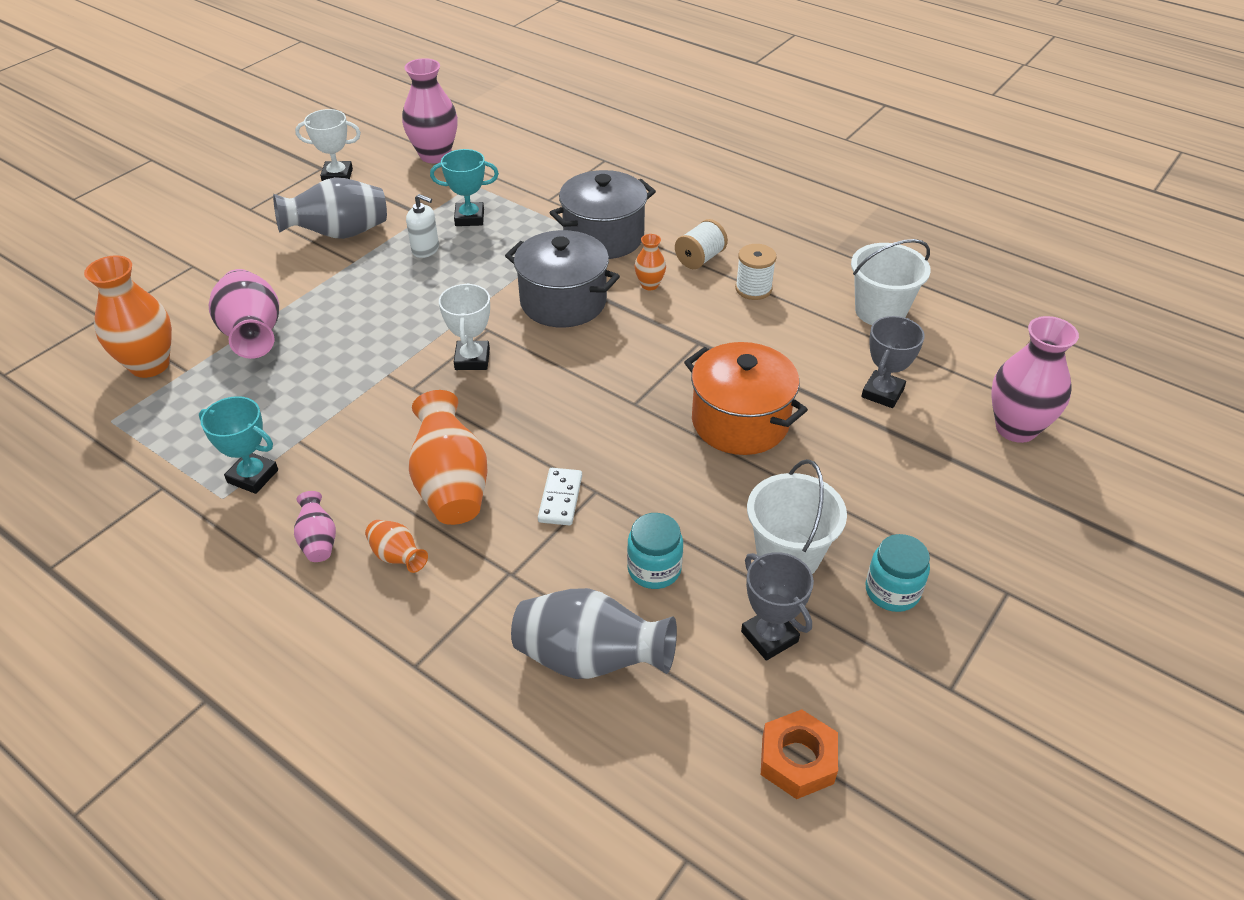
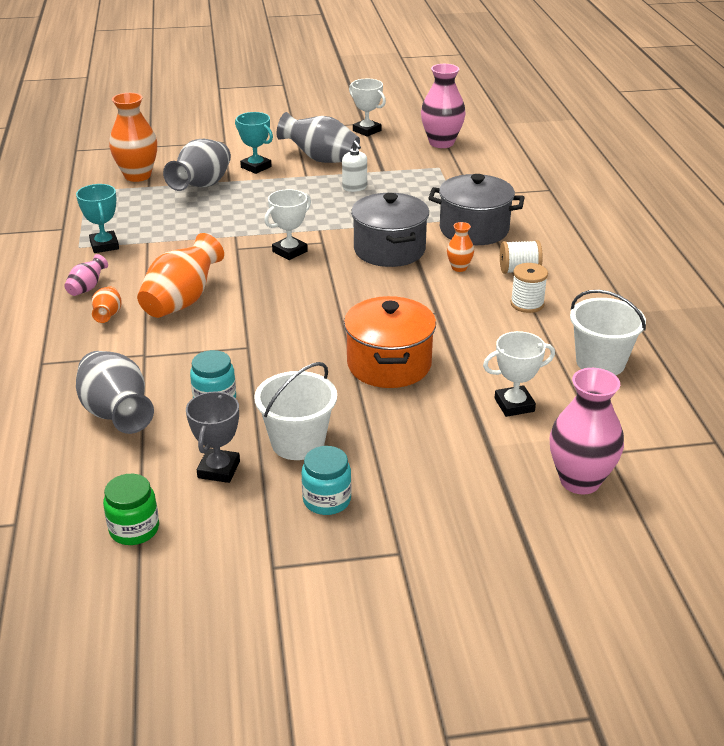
camera: 45 degrees right, 10 degrees down
(253, 336) = (202, 186): pink vase -> grey vase
(469, 218) = (407, 183): turquoise trophy -> turquoise trophy (256, 167)
(560, 499) = (224, 339): white domino -> none
(797, 760) = (134, 529): orange nut -> green jar
(882, 393) = (514, 405): grey trophy -> white trophy

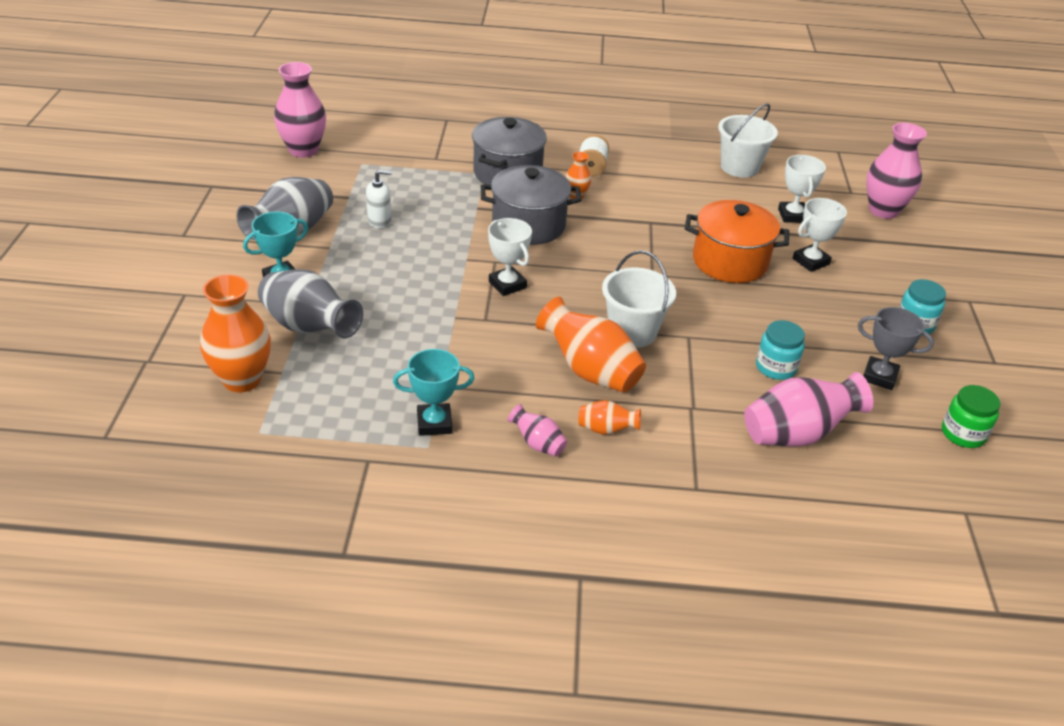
camera: 80 degrees left, 5 degrees up
(117, 414) = (797, 434): grey vase -> pink vase
(298, 442) = (841, 328): white bucket -> white bucket (632, 332)
(367, 131) = (235, 188): white trophy -> white trophy (810, 261)
(527, 304) = (648, 177): white spool -> none

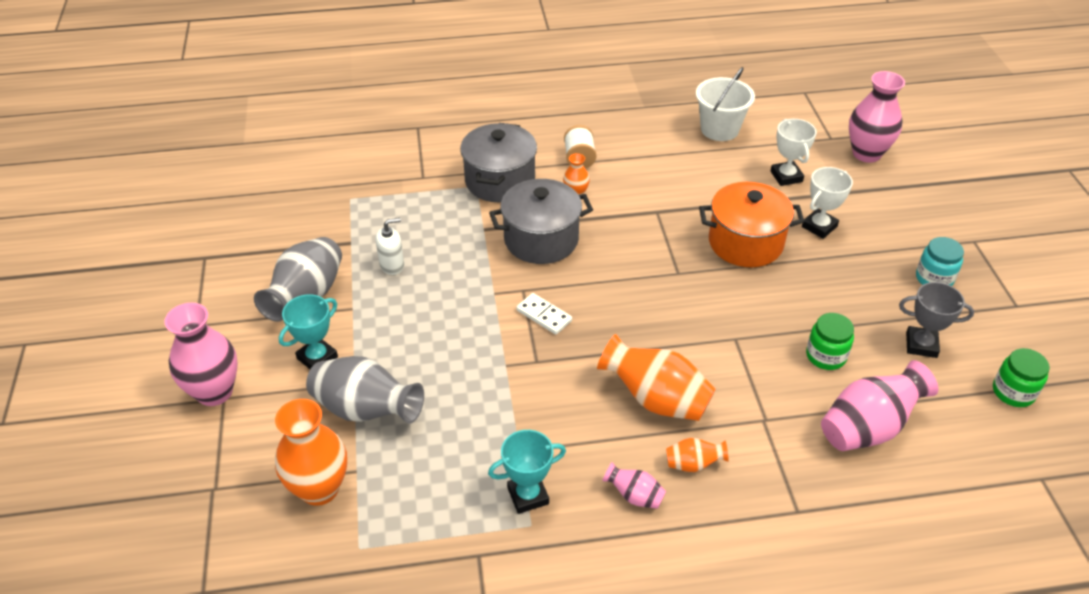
camera: 10 degrees left, 5 degrees up
(303, 150) = (285, 194): pink vase -> pink vase (214, 392)
(507, 285) = (544, 315): white trophy -> white domino
(632, 332) = (681, 345): white bucket -> none
(776, 367) = (825, 356): turquoise jar -> green jar

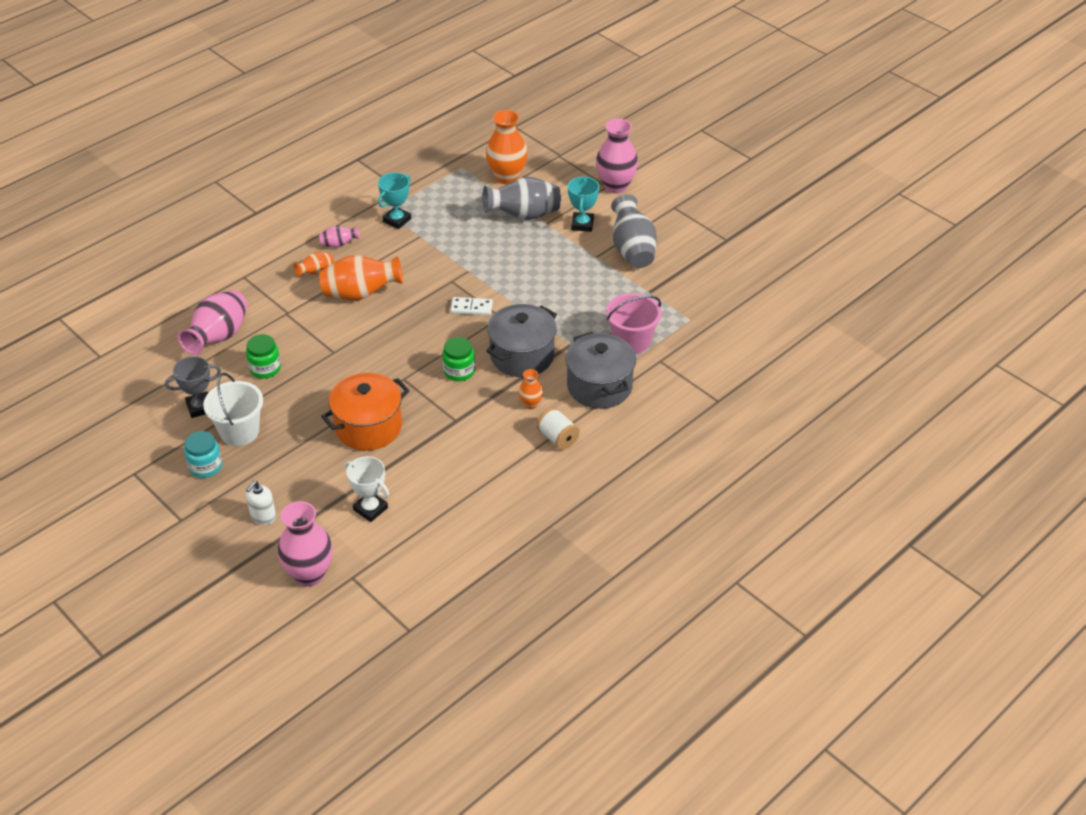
camera: 145 degrees right, 0 degrees up
(392, 265) = (603, 291): white soap dispenser -> white soap dispenser (263, 516)
(426, 204) = (632, 341): none -> pink bucket
(719, 129) = (462, 533): white bucket -> white bucket (239, 431)
(819, 226) = (317, 470): white trophy -> none
(1013, 392) = (126, 403): green jar -> green jar (459, 371)

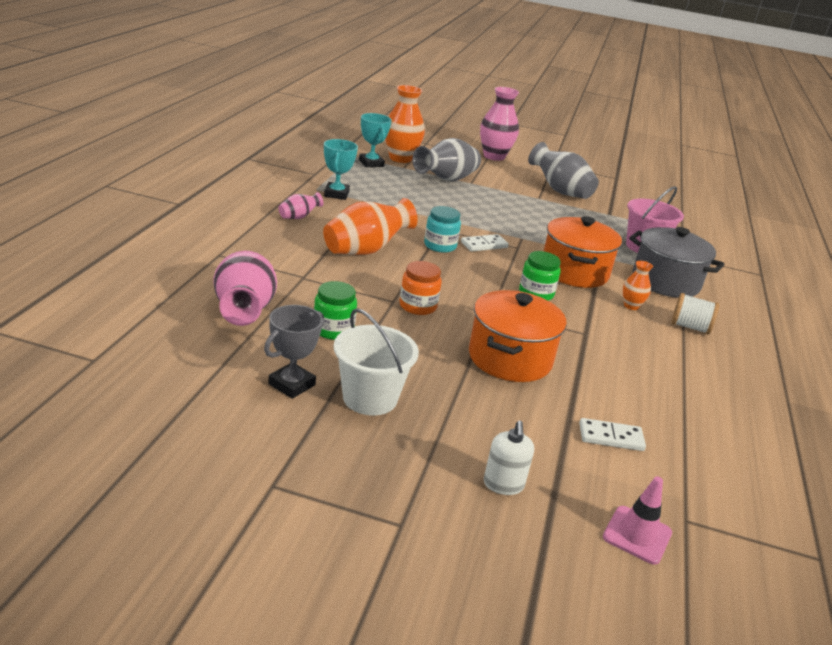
camera: 35 degrees left, 15 degrees down
(205, 466) = (367, 448): turquoise jar -> turquoise jar (440, 246)
(309, 574) = (637, 535): pink vase -> pink traffic cone
(316, 272) = (298, 240): orange vase -> none
(347, 362) = (418, 306): none -> orange jar
(370, 509) = (611, 437): white trophy -> white domino
(522, 356) = (574, 272): grey pot -> orange pot
(582, 224) = (500, 180): turquoise trophy -> turquoise trophy (371, 163)

